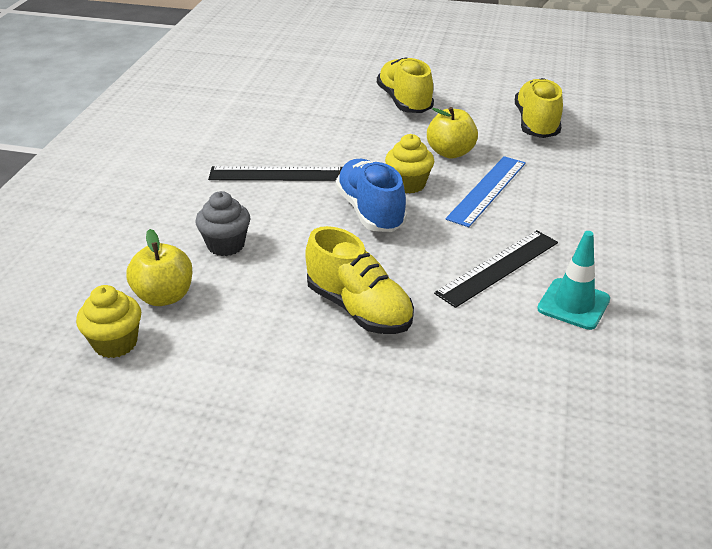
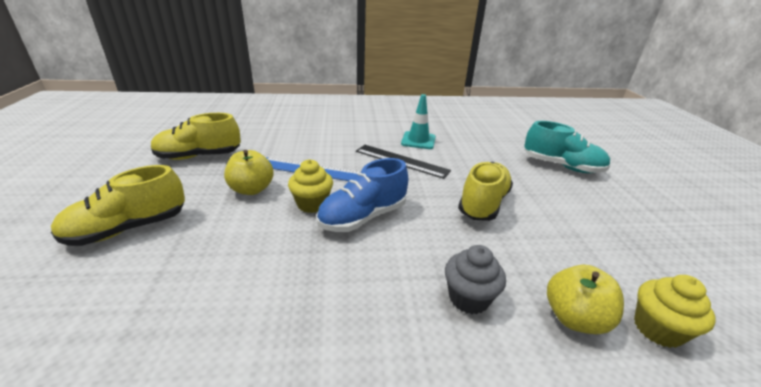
camera: 110 degrees left, 5 degrees down
(276, 174) = (316, 297): black ruler -> none
(437, 464) = (562, 166): none -> turquoise shoe

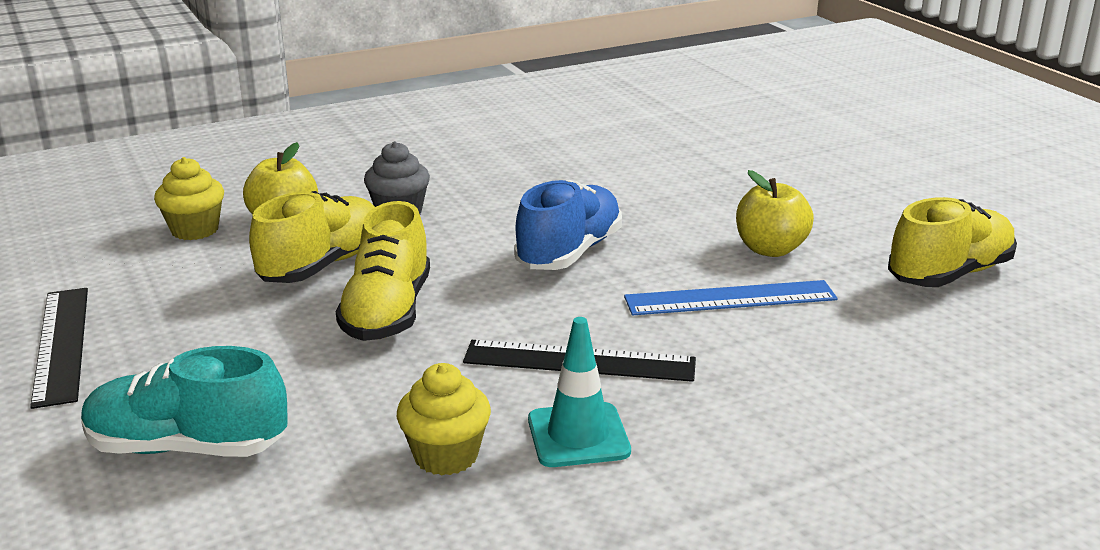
camera: 160 degrees right, 5 degrees down
(128, 229) = (827, 185): yellow shoe -> yellow shoe (322, 265)
(312, 204) = (658, 252): yellow cupcake -> yellow cupcake (446, 456)
(665, 228) = (62, 344): none -> black ruler

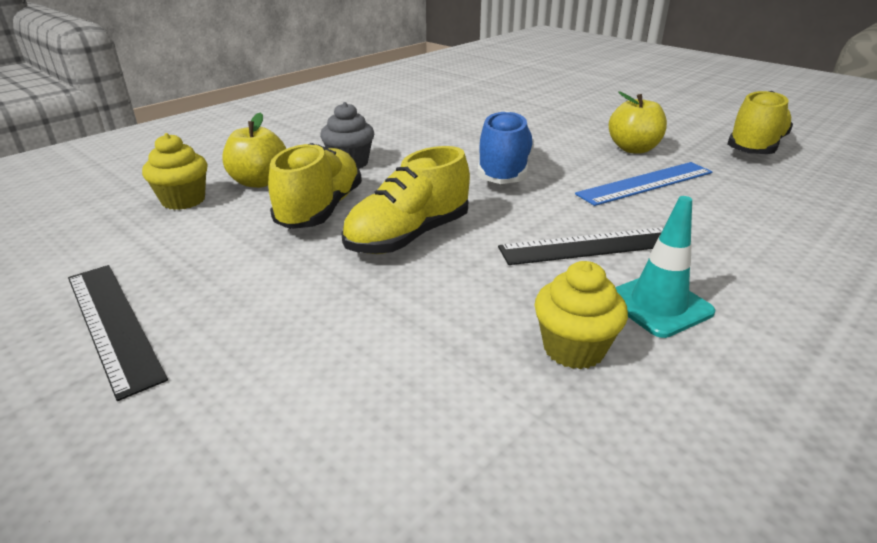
camera: 20 degrees left, 5 degrees up
(187, 447) = (324, 402): turquoise shoe -> none
(387, 312) = (408, 237): yellow shoe -> yellow shoe turned 60 degrees clockwise

